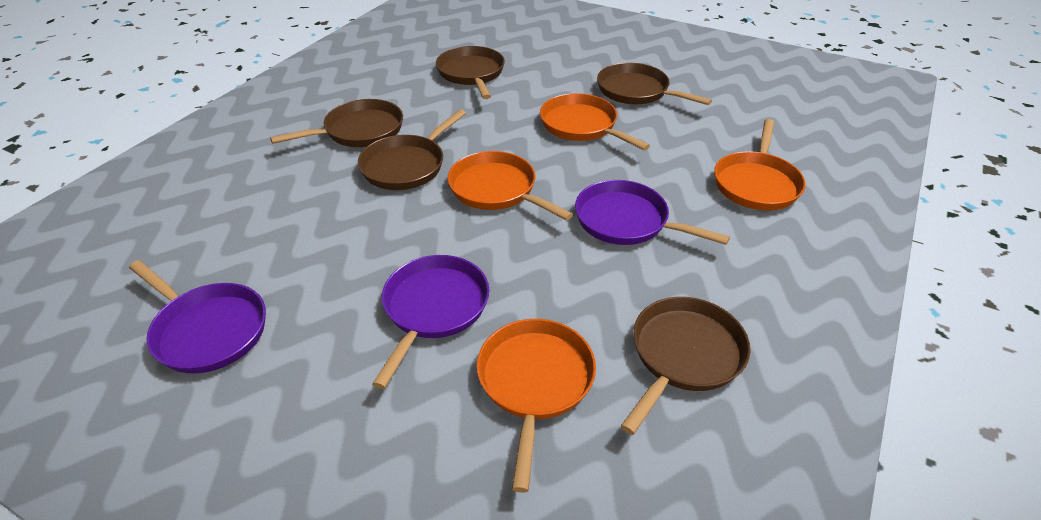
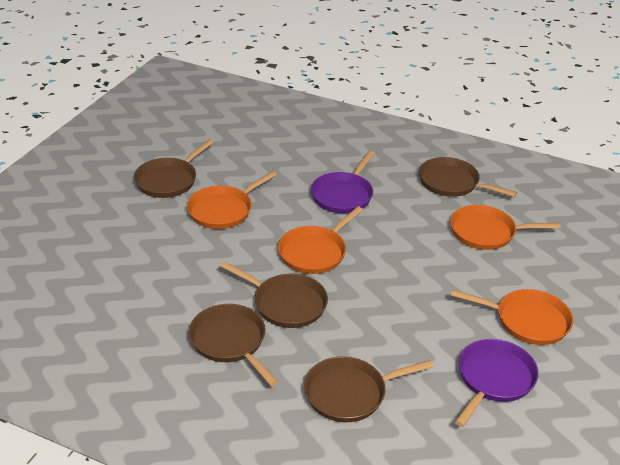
camera: 95 degrees left, 5 degrees down
(434, 309) = (444, 274): purple pan -> none
(472, 74) = (122, 276): brown pan -> brown pan (350, 393)
(756, 183) = (296, 142): orange pan -> orange pan (527, 321)

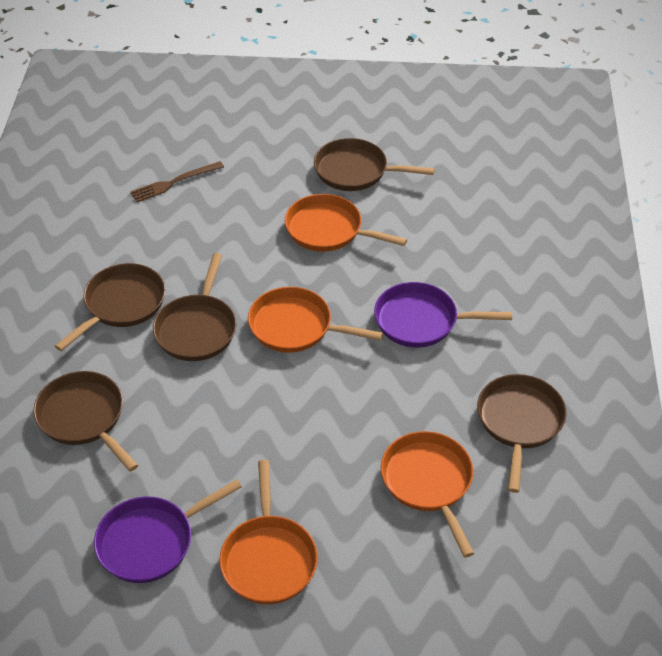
camera: 70 degrees right, 10 degrees up
(100, 276) = (174, 182): none -> brown fork
(493, 379) = (151, 541): purple pan -> purple pan turned 135 degrees clockwise

